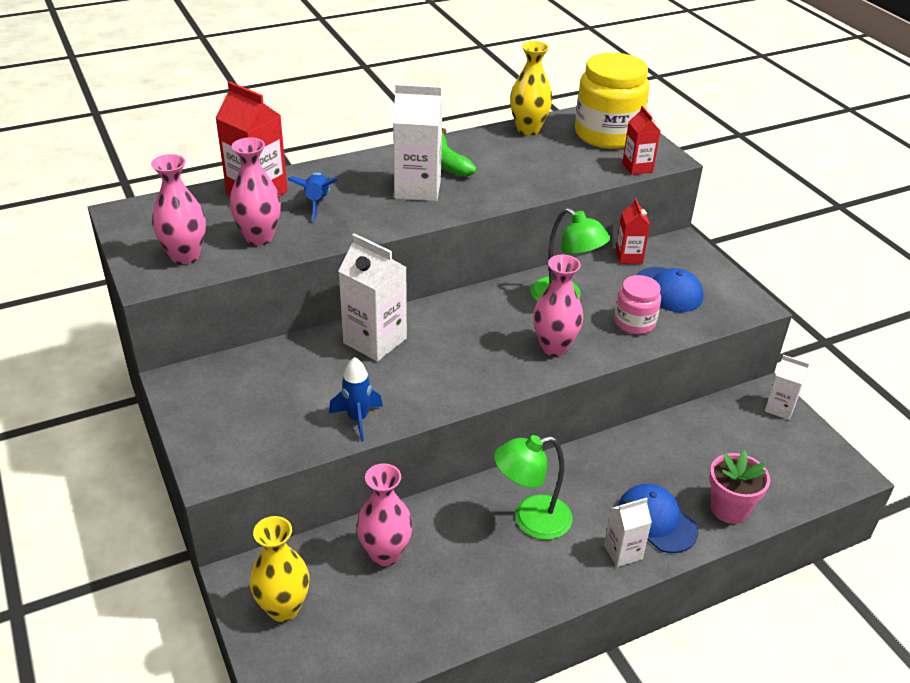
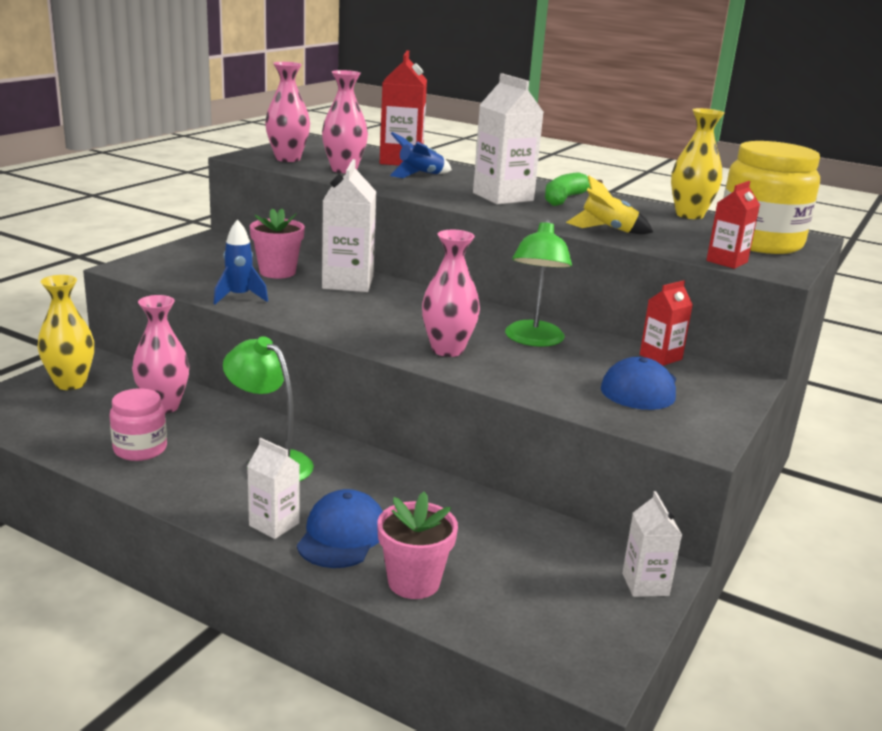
camera: 55 degrees right, 15 degrees down
(313, 373) = (277, 272): none -> pink flower pot
(539, 181) = (607, 230): none -> yellow rocket
(634, 323) = (550, 380): pink jar -> pink jar (140, 449)

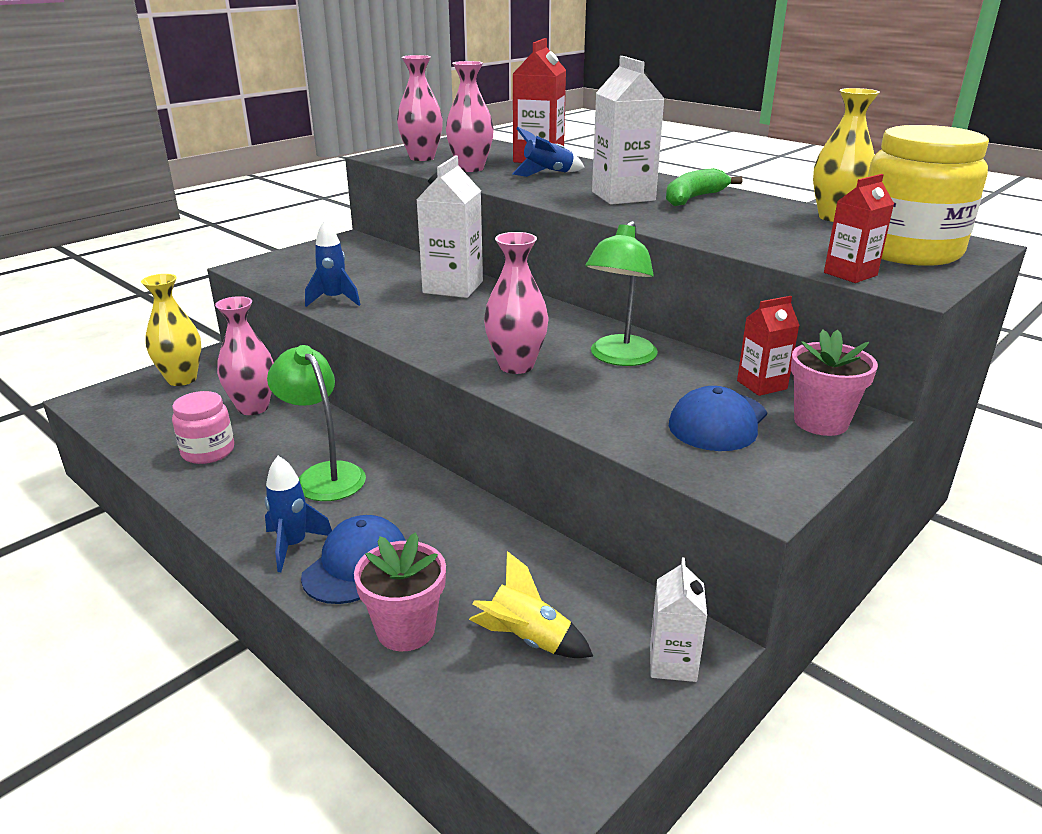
camera: 15 degrees right, 5 degrees up
(274, 524) = (293, 545): white carton -> blue rocket
(277, 272) = (388, 274): pink flower pot -> pink flower pot (820, 422)
(607, 230) = (721, 234): yellow rocket -> yellow rocket (528, 640)

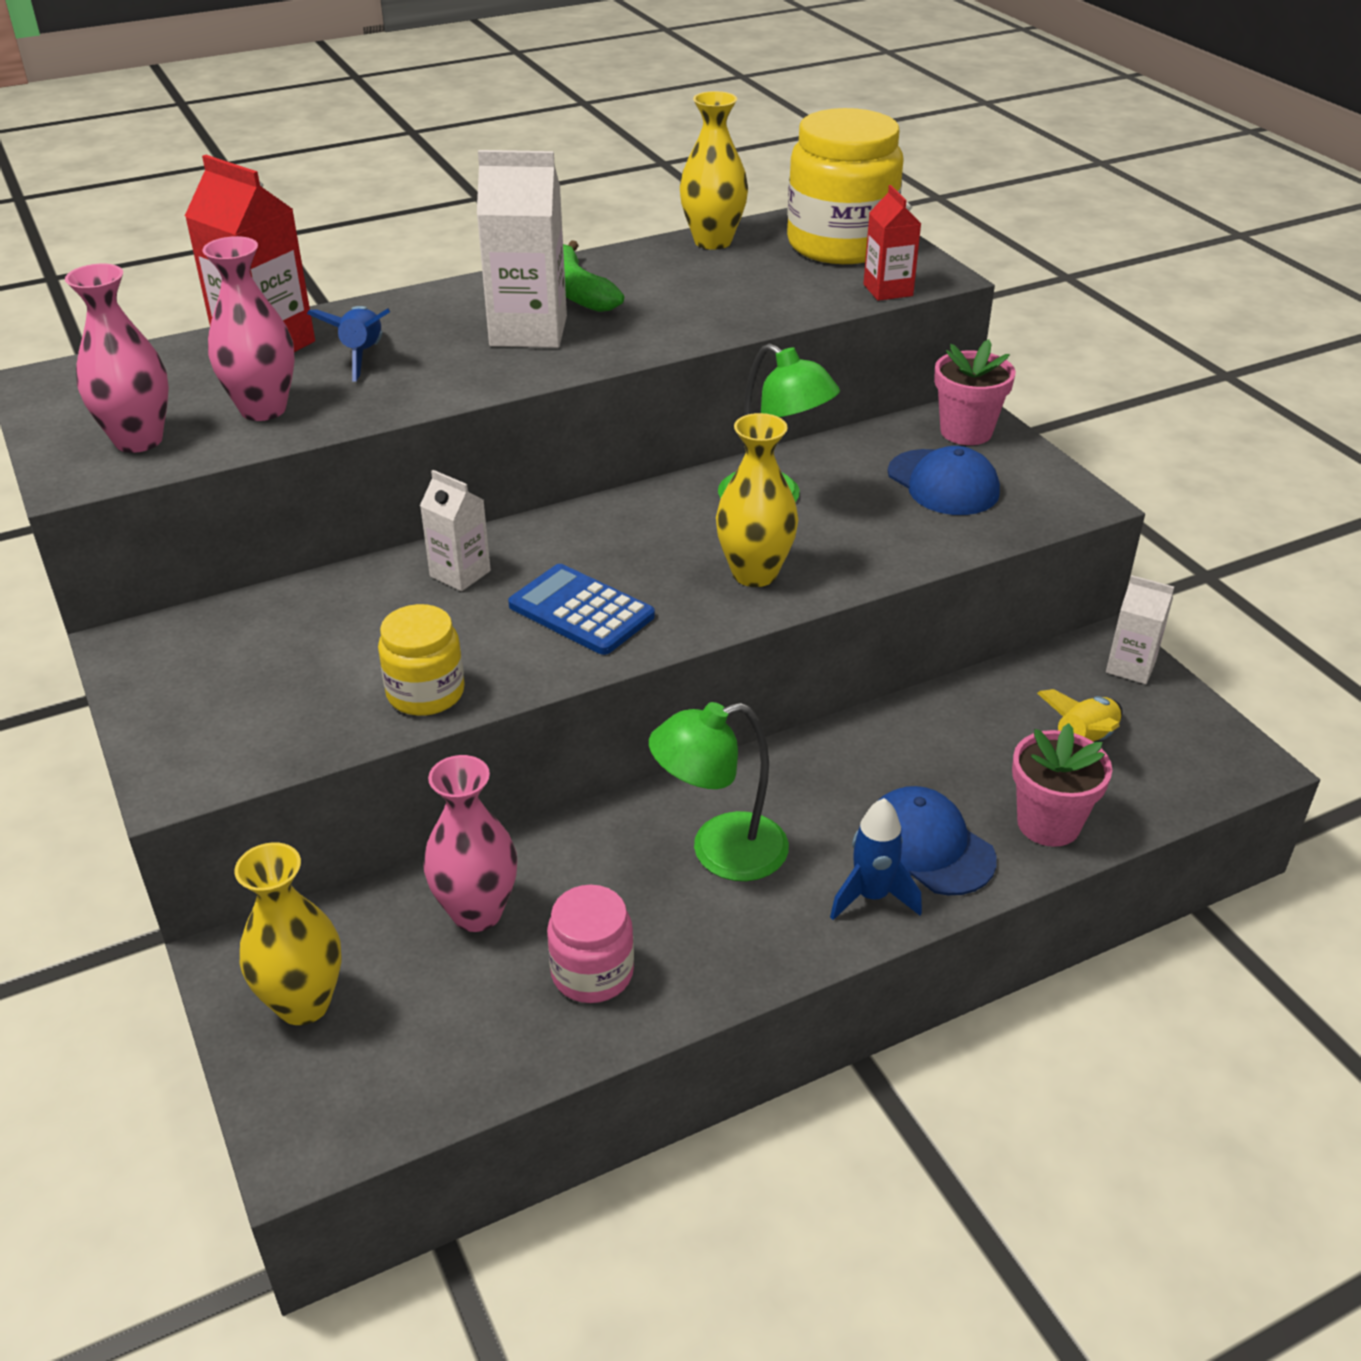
camera: 70 degrees left, 10 degrees up
(334, 300) = (425, 693): blue rocket -> yellow jar
(435, 322) = (581, 611): none -> blue calculator
(453, 287) = (460, 574): white carton -> white carton, size x0.58
(516, 366) = (754, 574): pink vase -> yellow vase
(761, 385) = (879, 436): red carton -> none

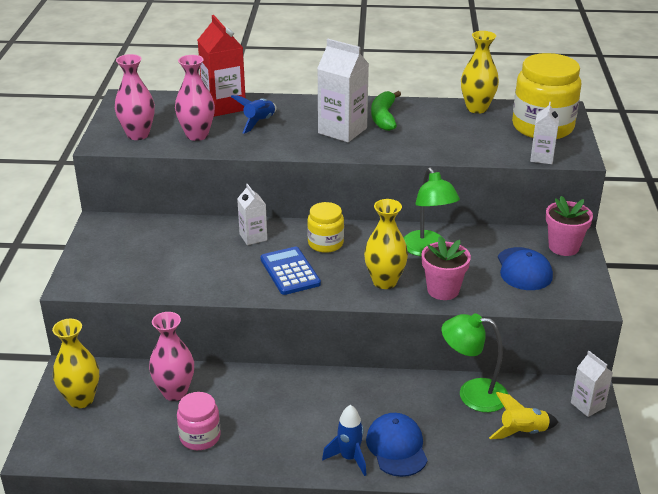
camera: 30 degrees right, 5 degrees down
(425, 693) = (194, 284): yellow jar -> yellow jar (325, 243)
(720, 852) = (298, 410): green lamp -> green lamp (472, 394)
(888, 290) = (542, 157): red carton -> white carton
(1048, 824) = (467, 462): pink flower pot -> pink flower pot (443, 290)

